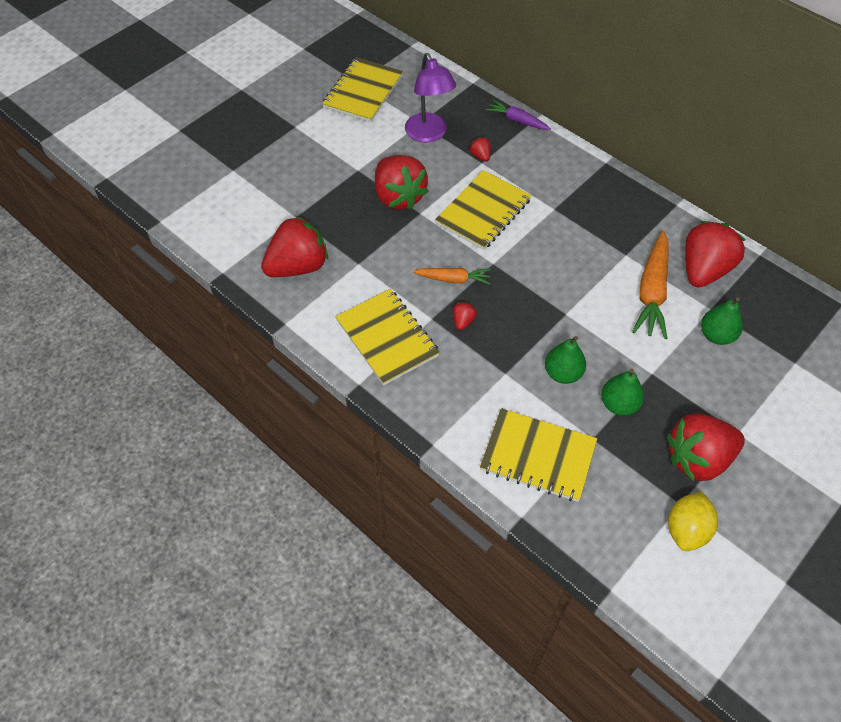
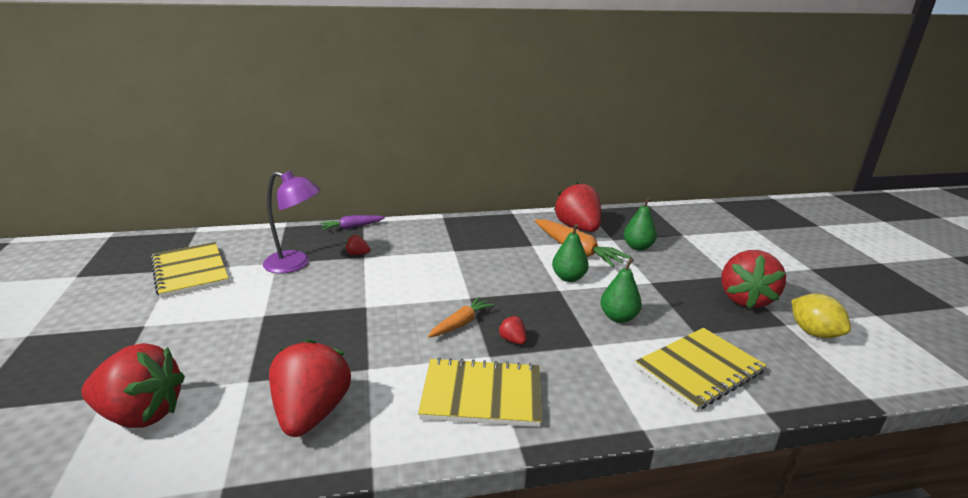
camera: 55 degrees left, 30 degrees down
(398, 197) = (331, 308): red strawberry -> red strawberry (141, 414)
(483, 212) = (412, 278): yellow notebook -> none
(619, 404) = (670, 307): green pear -> green pear (568, 278)

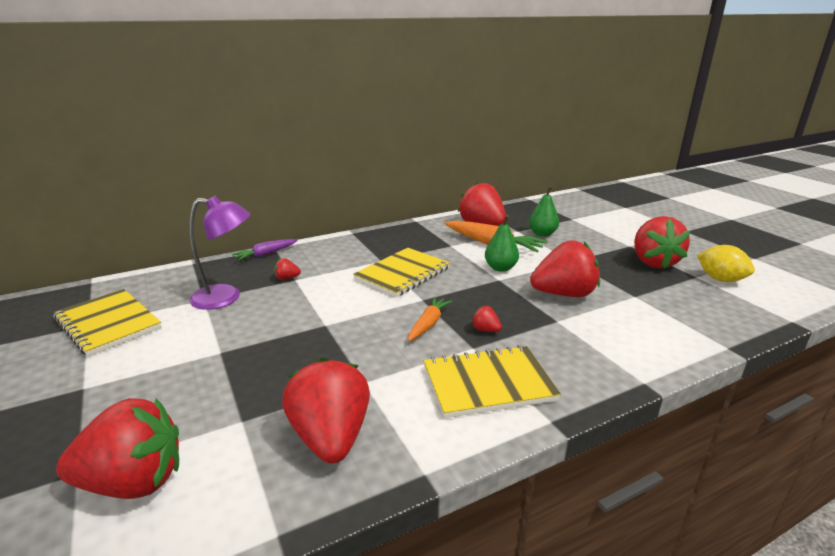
camera: 15 degrees left, 0 degrees up
(618, 317) = (564, 294): green pear -> red strawberry
(699, 370) = (656, 324): yellow notebook -> yellow notebook (402, 274)

